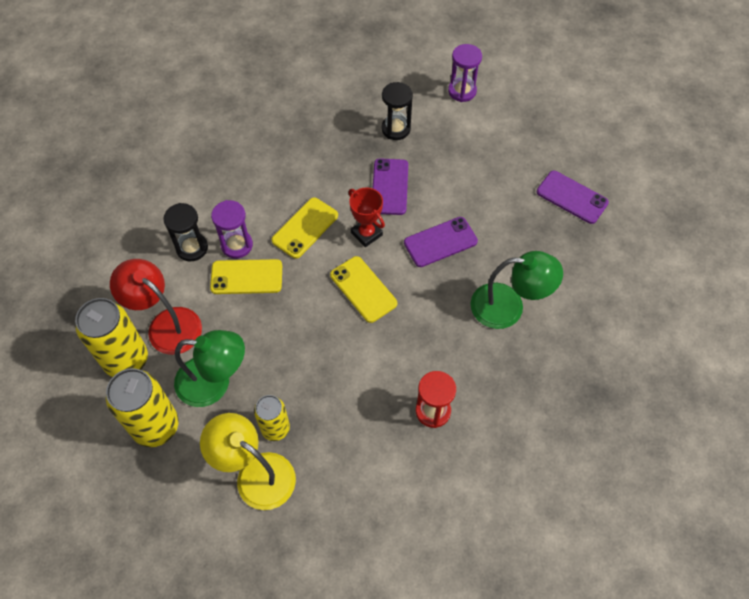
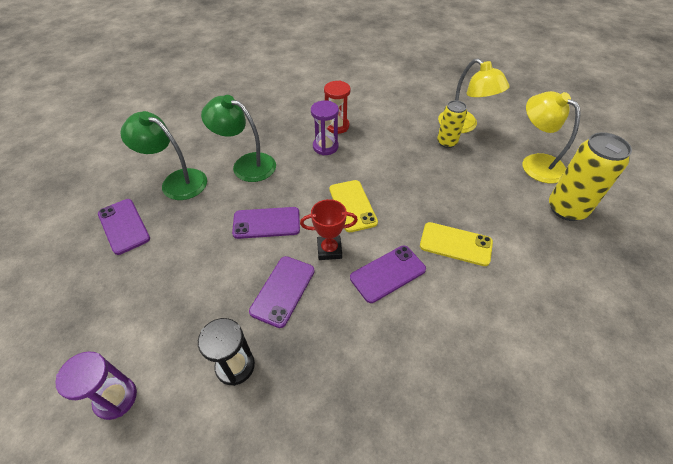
camera: 160 degrees left, 10 degrees down
(156, 426) = (535, 163): yellow can -> yellow lamp
(166, 324) = (533, 226): red lamp -> none
(192, 248) = (511, 288): black hourglass -> none
(214, 382) = (490, 176): green lamp -> green lamp (176, 181)
(237, 245) = (462, 277): purple hourglass -> purple hourglass (325, 147)
(305, 228) = (388, 273): yellow phone -> purple phone
(366, 234) = (329, 250): red trophy -> red trophy turned 75 degrees counterclockwise

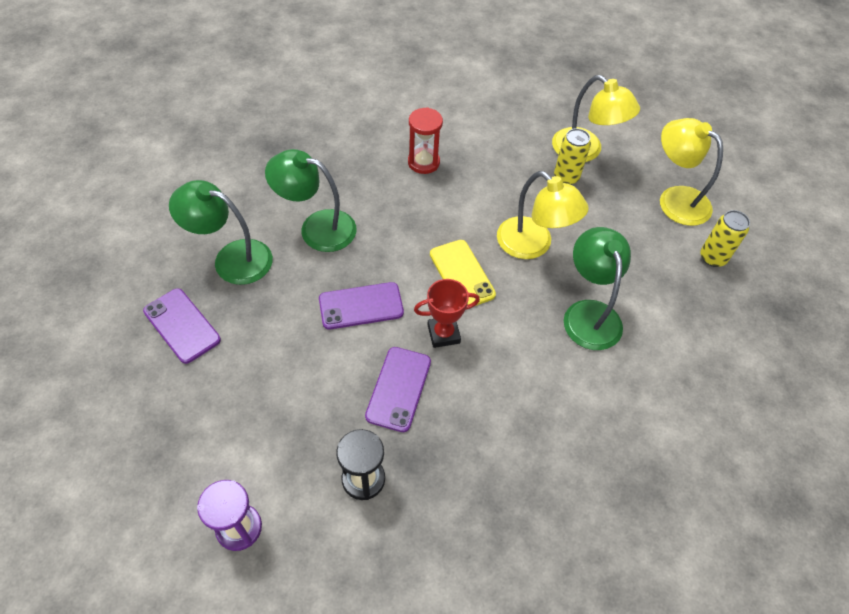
camera: 10 degrees left, 5 degrees up
(325, 147) = (414, 194): purple hourglass -> none
(388, 273) = (516, 357): purple phone -> none
(414, 189) = (533, 245): none -> yellow lamp
(455, 244) = (589, 313): yellow phone -> green lamp
(566, 209) = (712, 258): yellow can -> yellow can, size x0.61

